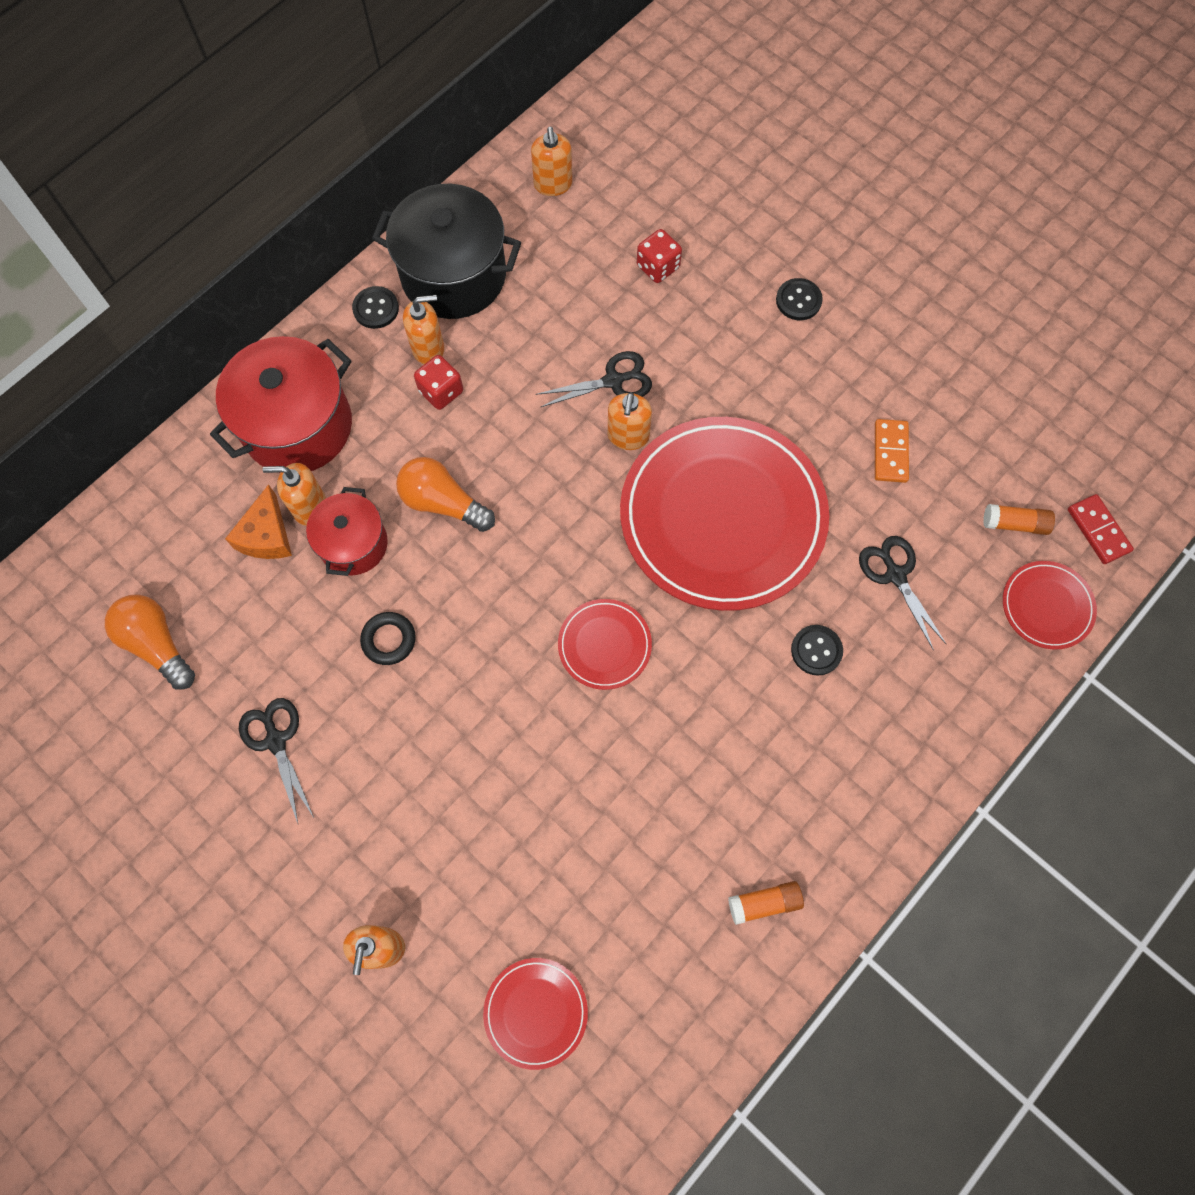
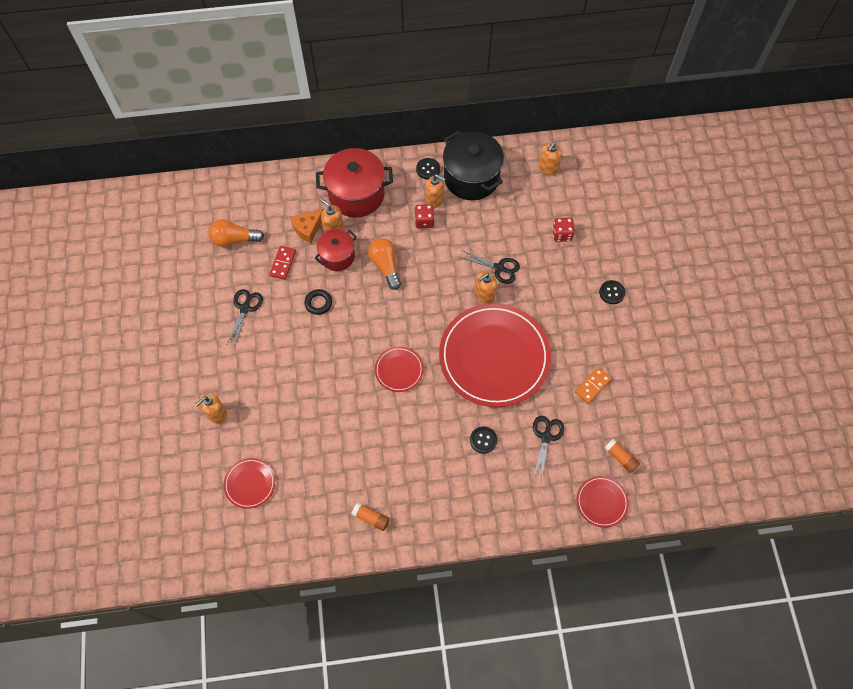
camera: 40 degrees right, 5 degrees down
(157, 644) = (234, 239): orange light bulb -> orange light bulb turned 90 degrees counterclockwise
(1098, 530) = (657, 490): red domino -> red domino (283, 263)

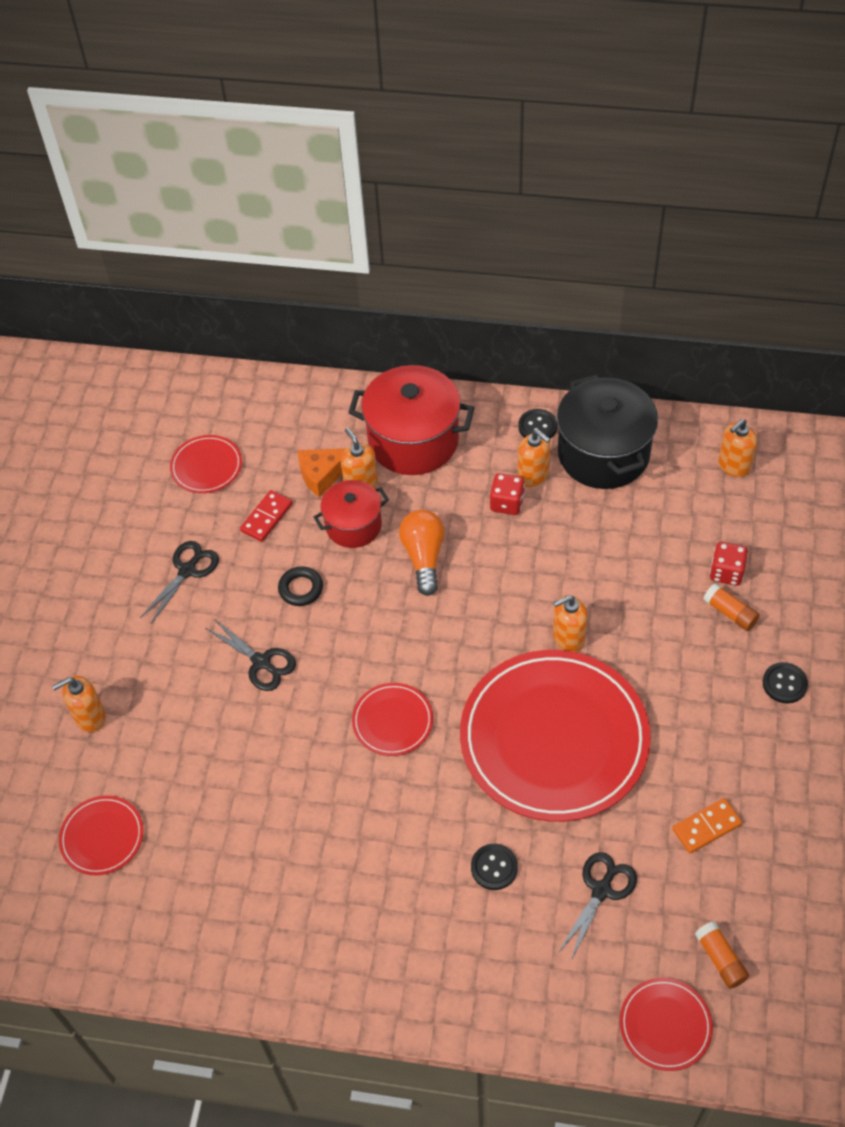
camera: 20 degrees right, 10 degrees down
(234, 239) = (206, 466): orange light bulb -> red plate
(371, 518) = (271, 943): orange glue stick -> orange glue stick (730, 613)
(499, 268) = (605, 601): black scissors -> black scissors (261, 662)

